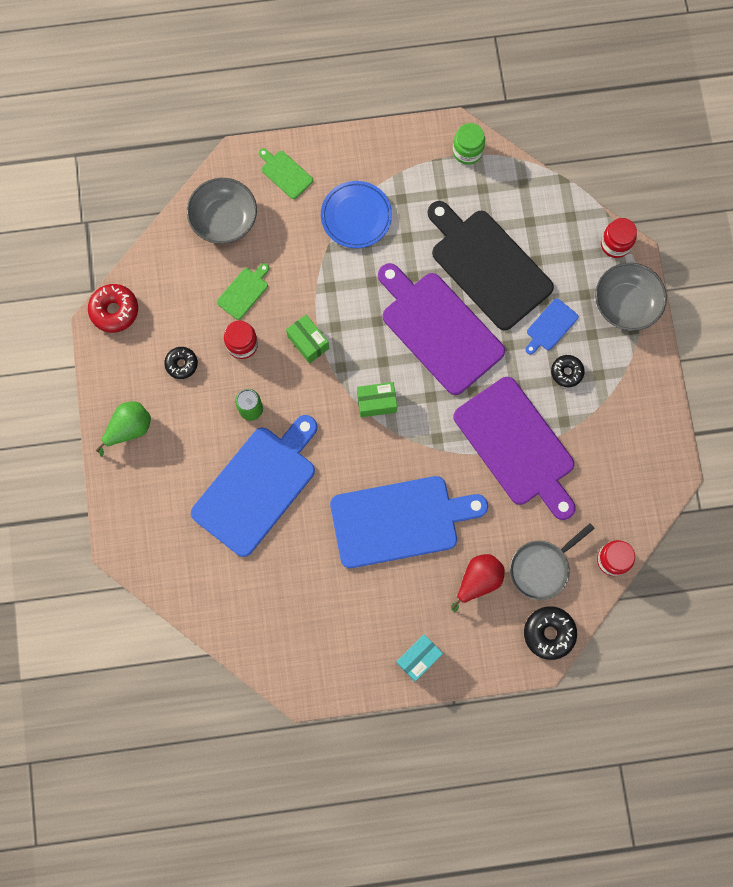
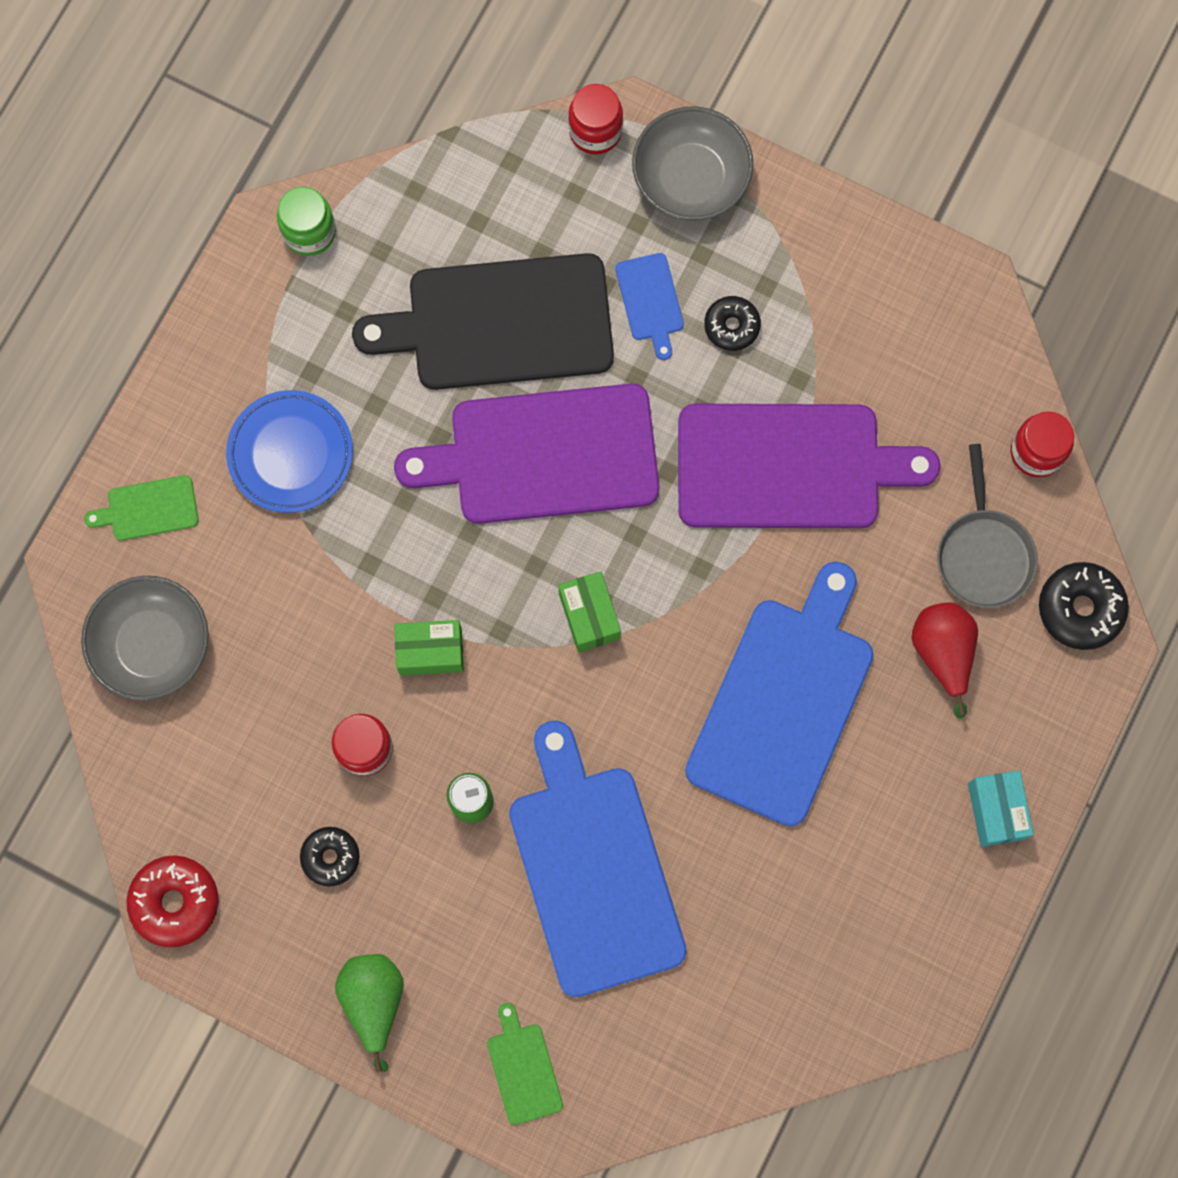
camera: 55 degrees left, 0 degrees up
(244, 292) = (286, 692): green cutting board -> green cutting board (523, 1069)
(376, 402) = (589, 616): green box -> green box turned 45 degrees counterclockwise

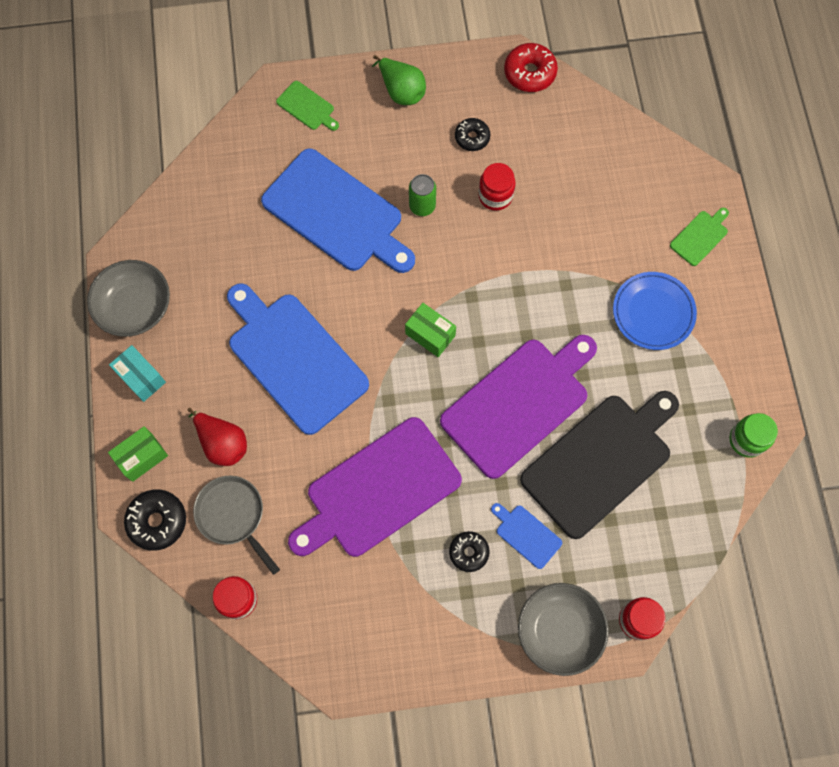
camera: 145 degrees right, 5 degrees down
(152, 645) = (640, 175): grey bowl -> grey bowl (135, 307)
(430, 652) = (499, 262): green box -> green box (142, 457)
(783, 702) = (294, 359): blue cutting board -> blue cutting board turned 150 degrees clockwise

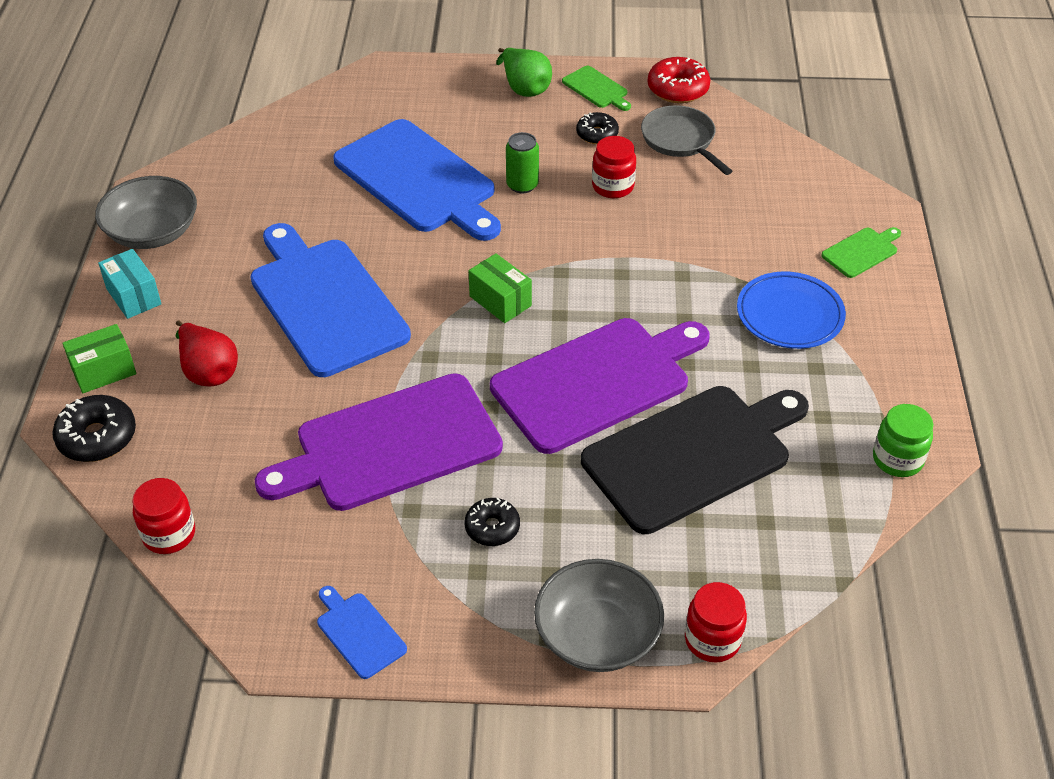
camera: 10 degrees right, 25 degrees down
(233, 516) = (195, 445): grey pan -> grey pan (680, 140)
(307, 107) = (412, 89): green cutting board -> green cutting board (596, 88)
(526, 535) = (575, 519): blue cutting board -> blue cutting board (359, 633)

